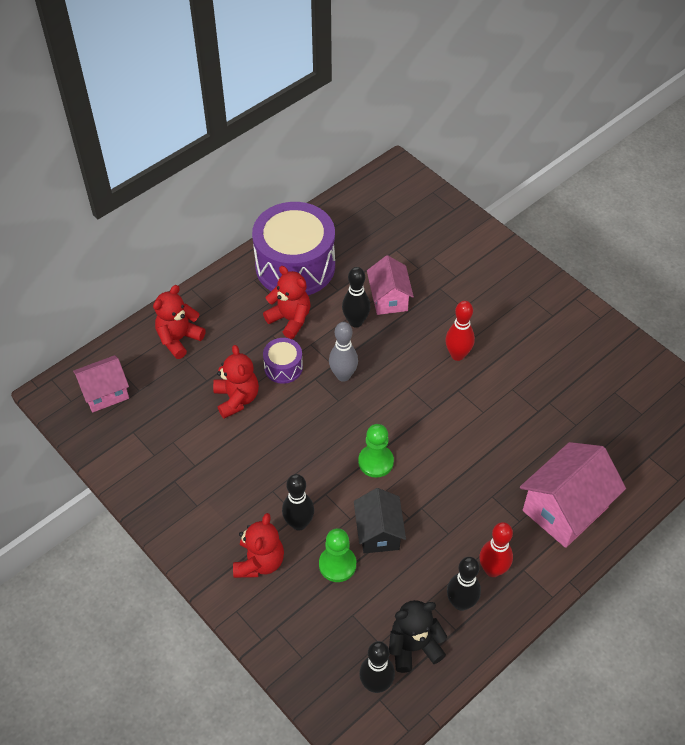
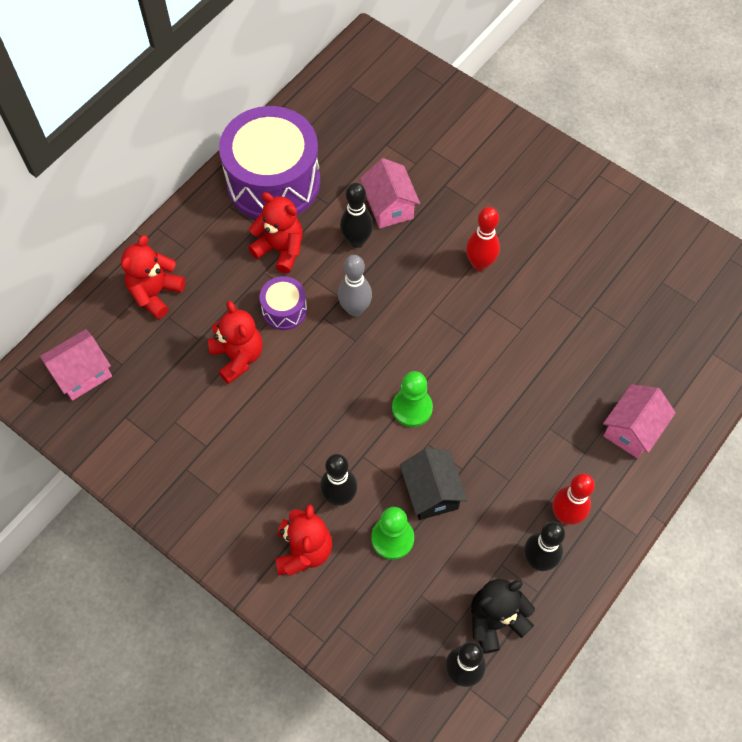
camera: 10 degrees left, 10 degrees up
(565, 509) = (632, 430): pink house -> pink house, size x0.63

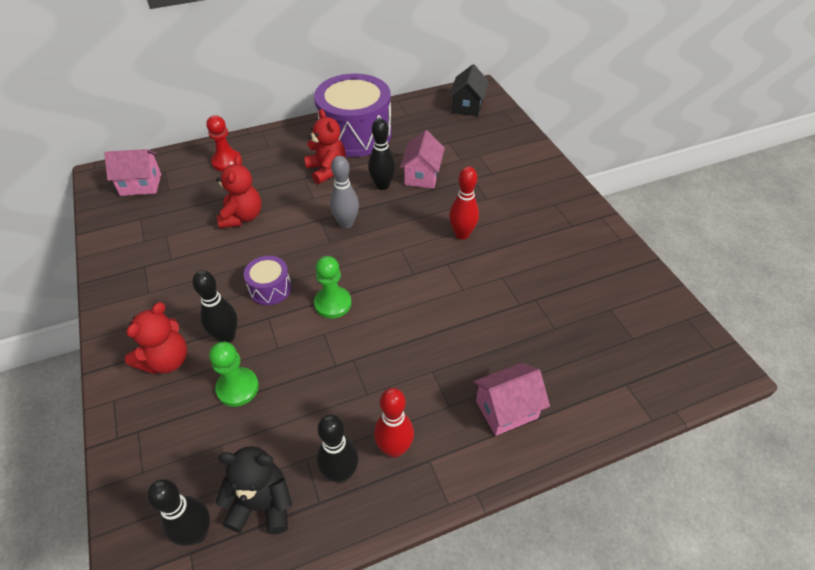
camera: 30 degrees right, 15 degrees down
(155, 293) = (227, 162): red teddy bear -> red pawn
(284, 310) = (298, 204): purple drum -> purple drum (270, 288)
(431, 492) = (297, 370): black house -> black house (467, 106)

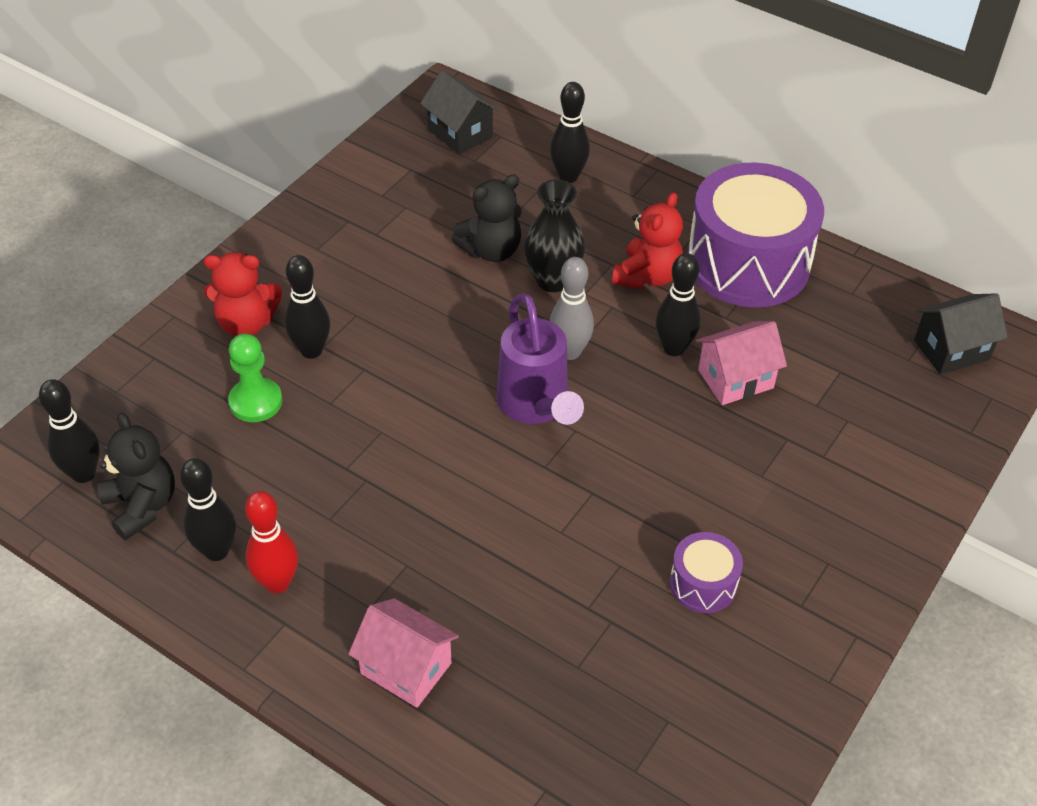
camera: 55 degrees right, 0 degrees up
(141, 185) = (460, 133): pink house -> black house
(227, 162) = (568, 176): red pawn -> black bowling pin
(242, 217) = (491, 250): red teddy bear -> black teddy bear
(270, 288) = (405, 345): purple drum -> purple drum (703, 584)
(291, 204) = (553, 280): none -> black vase
(333, 303) = (430, 414): green pawn -> none
(371, 256) = (536, 407): none -> purple watering can
(462, 234) = (661, 482): red bowling pin -> none

